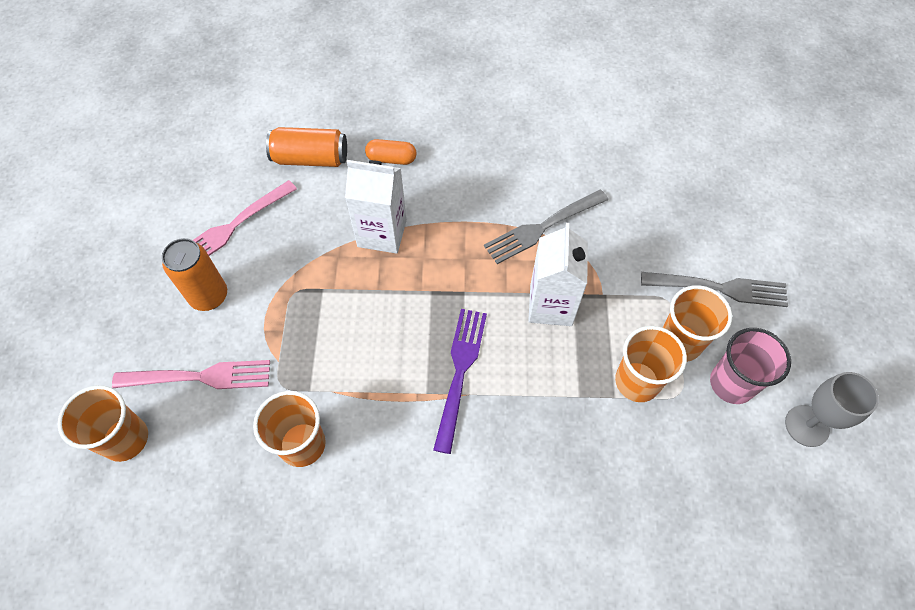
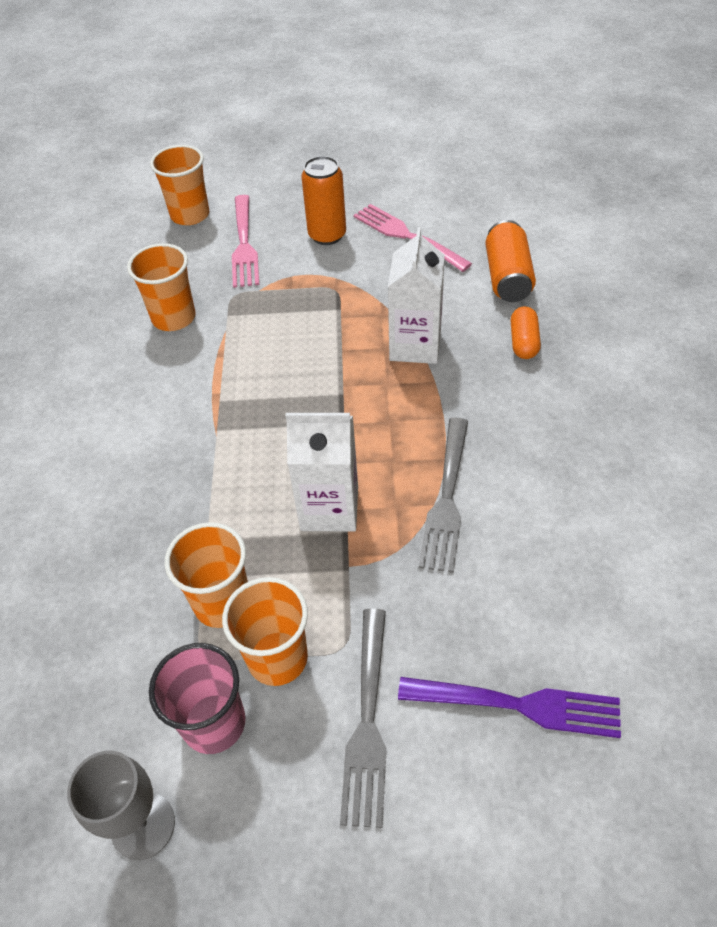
camera: 90 degrees right, 10 degrees down
(460, 373) = (241, 426): purple fork -> purple fork (516, 705)
(543, 227) = (446, 497): grey fork -> grey fork turned 135 degrees counterclockwise

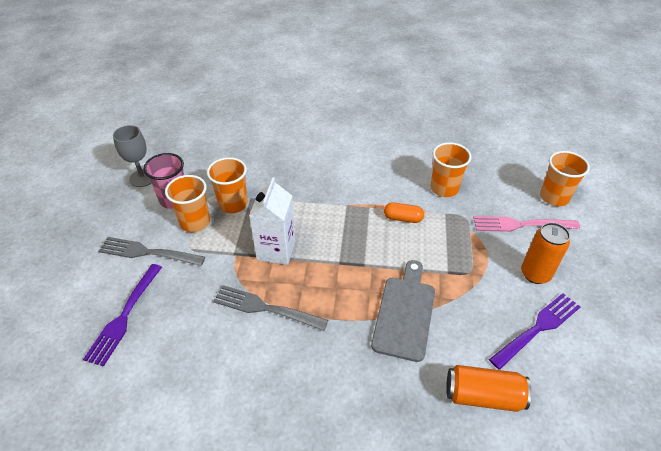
camera: 95 degrees right, 5 degrees down
(408, 236) = (537, 329): pink fork -> purple fork
(415, 345) = (404, 313): white carton -> grey cutting board
(523, 342) = (400, 389): orange capsule -> orange capsule (403, 218)

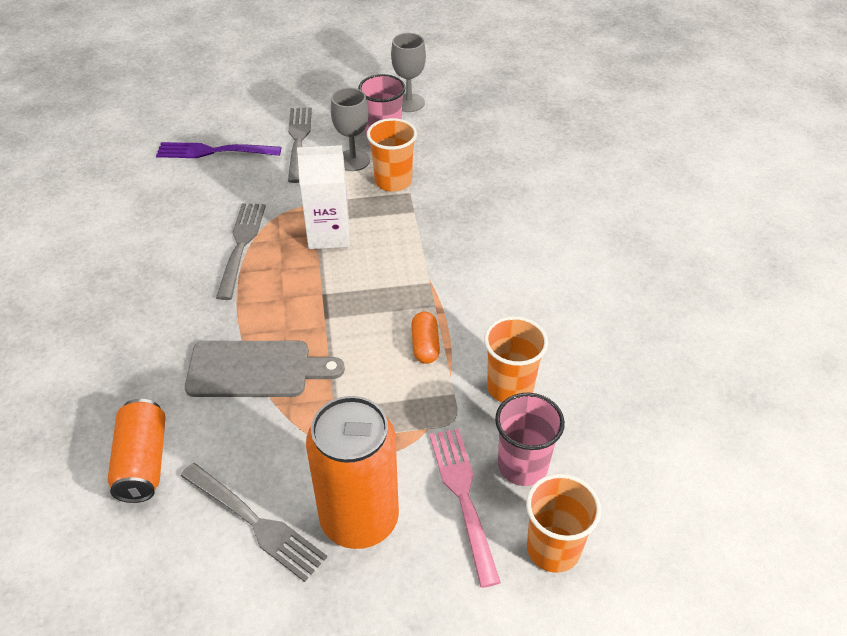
camera: 75 degrees right, 0 degrees up
(195, 222) = (353, 160): orange cup -> grey goblet
(501, 196) = (522, 465): none -> pink cup
(535, 274) = (359, 519): orange can -> orange can, size x1.59
(537, 329) = (254, 522): purple fork -> grey fork

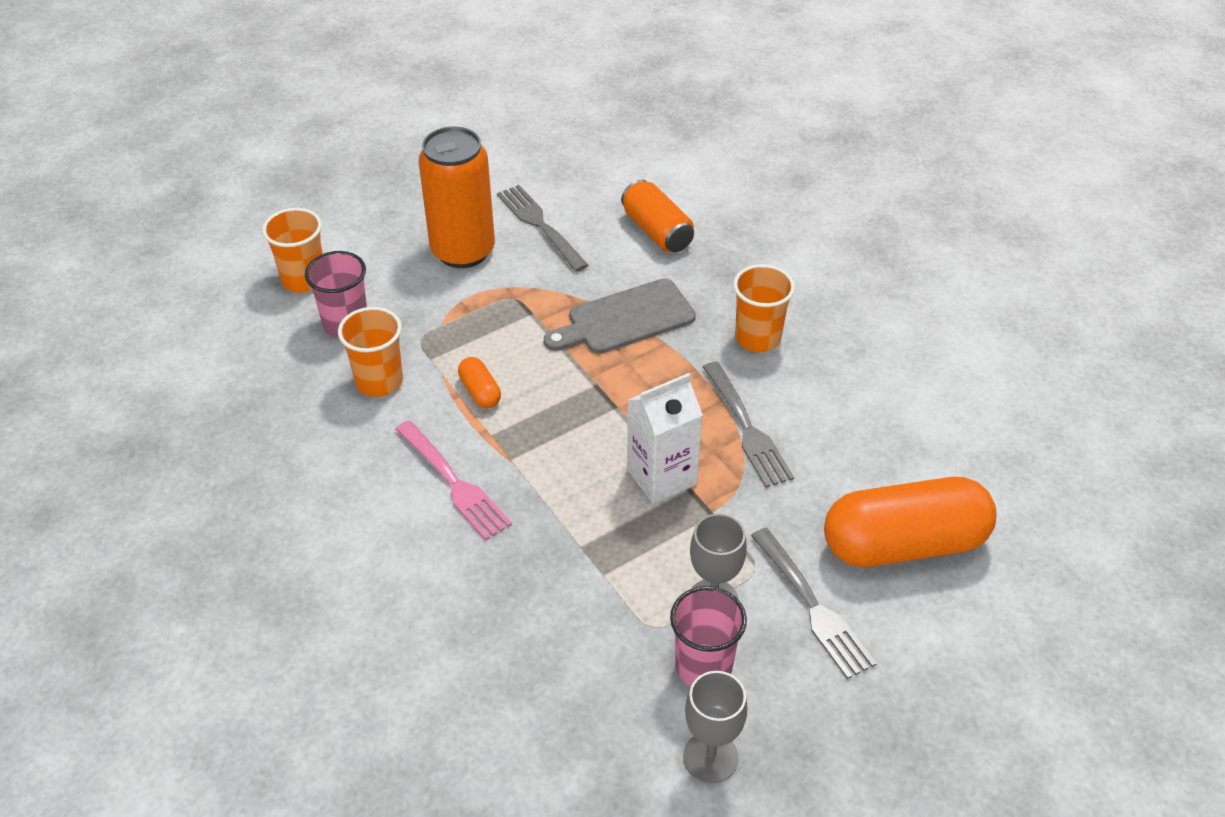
camera: 155 degrees right, 0 degrees up
(214, 151) = (904, 544): purple fork -> orange capsule
(254, 522) = (541, 226): grey fork -> grey fork turned 45 degrees clockwise
(393, 181) = (636, 585): orange cup -> orange cup (758, 338)
(464, 498) = (387, 288): pink fork -> pink fork (453, 482)

